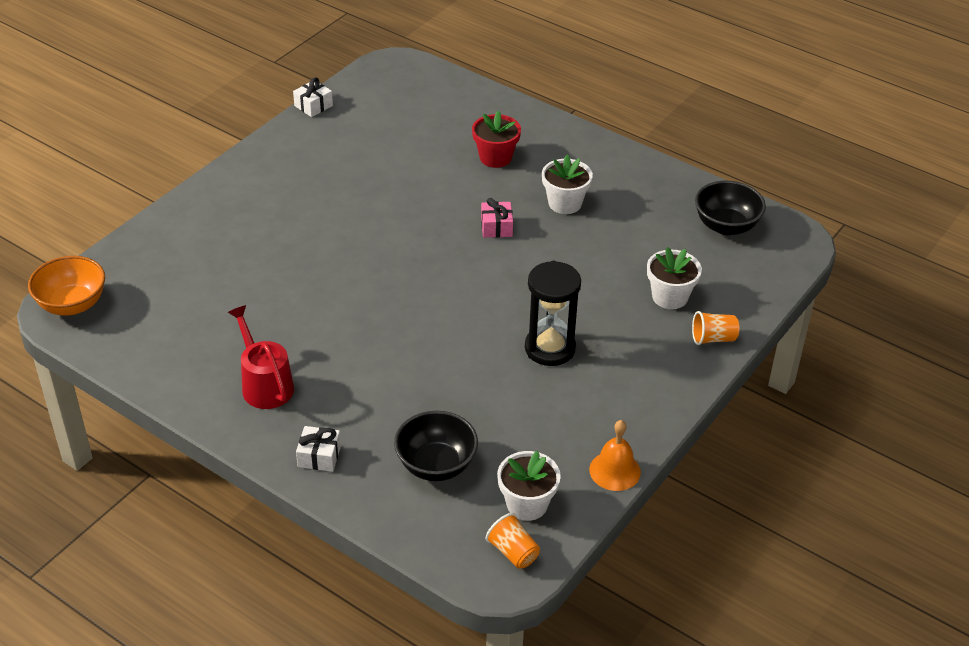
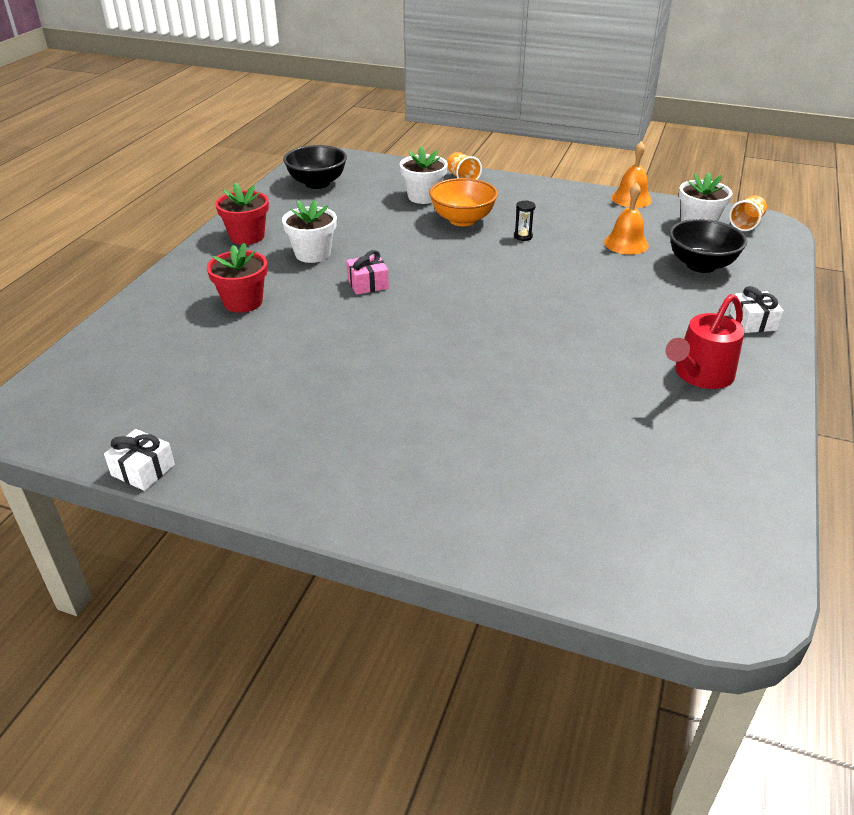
camera: 105 degrees left, 5 degrees down
(72, 304) = (718, 591): orange bowl -> orange bowl (462, 220)
(505, 423) = (626, 243): none -> orange bell
(550, 348) = (523, 236): black hourglass -> black hourglass, size x0.40
(614, 169) = (247, 236): none -> red flower pot

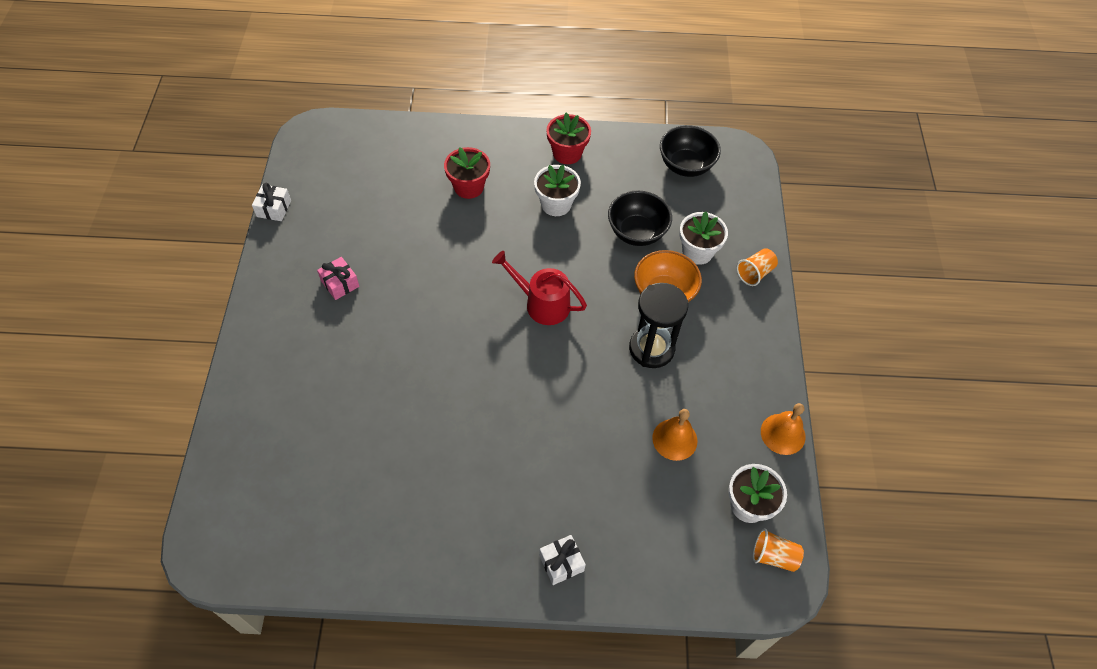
camera: 70 degrees right, 20 degrees up
(368, 284) = (522, 255): pink gift -> pink gift (340, 283)
(523, 236) = (651, 349): black hourglass -> black hourglass, size x2.49
(700, 375) = (460, 519): red watering can -> red watering can (542, 304)
(701, 265) = (656, 512): black bowl -> black bowl (636, 232)

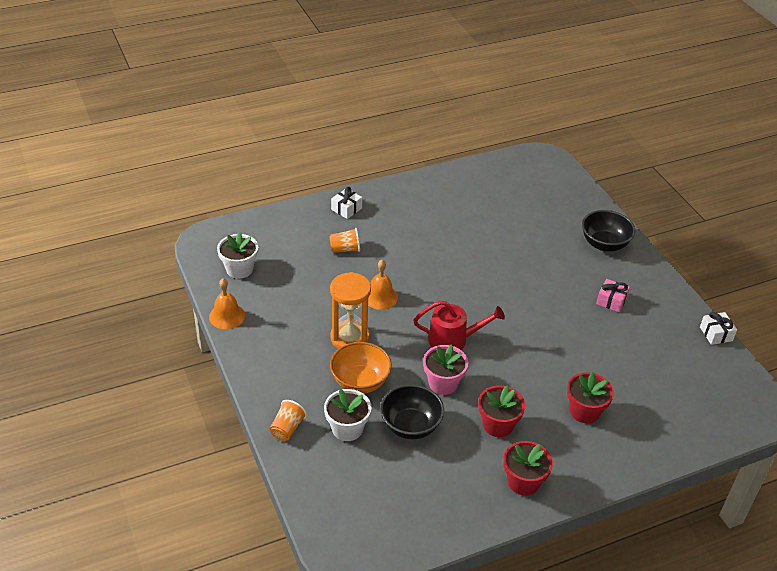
camera: 155 degrees right, 15 degrees down
(556, 204) = (498, 425): white flower pot -> red flower pot
(581, 261) = (443, 383): none -> pink flower pot
(651, 349) = (350, 338): black hourglass -> orange hourglass
(674, 439) = (305, 288): orange bell -> orange bell (380, 297)
(685, 166) = (399, 516): black bowl -> black bowl (604, 244)
(773, 556) = (214, 250): orange cup -> orange cup (345, 249)

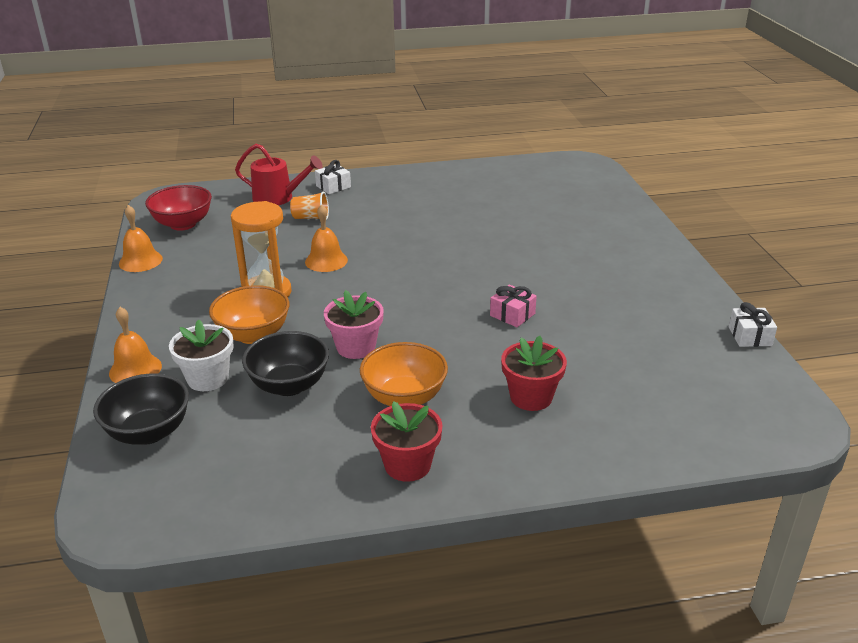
camera: 15 degrees right, 10 degrees down
(239, 269) = (183, 224): white flower pot -> red bowl
(287, 428) = (135, 369): orange cup -> orange bell
(453, 340) = (391, 307): red watering can -> red watering can (278, 198)
(498, 425) = (404, 397): red flower pot -> orange bowl
(604, 244) = (627, 238): black bowl -> black bowl (149, 432)
(611, 301) = (615, 290): pink gift -> pink gift (512, 315)

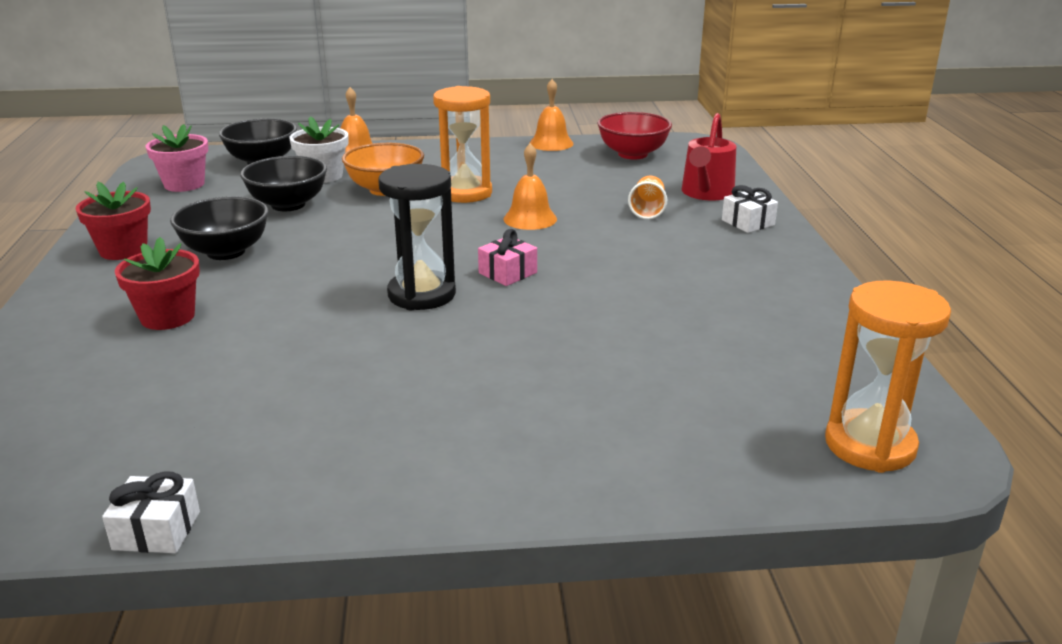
camera: 95 degrees right, 5 degrees down
(356, 347) = (333, 232): pink flower pot -> pink flower pot (184, 184)
(404, 397) = (226, 252): orange bowl -> black bowl
(465, 292) = (422, 295): none -> black hourglass
(512, 315) = (349, 321): pink gift -> pink gift (507, 273)
(580, 172) = (870, 445): none -> orange hourglass

